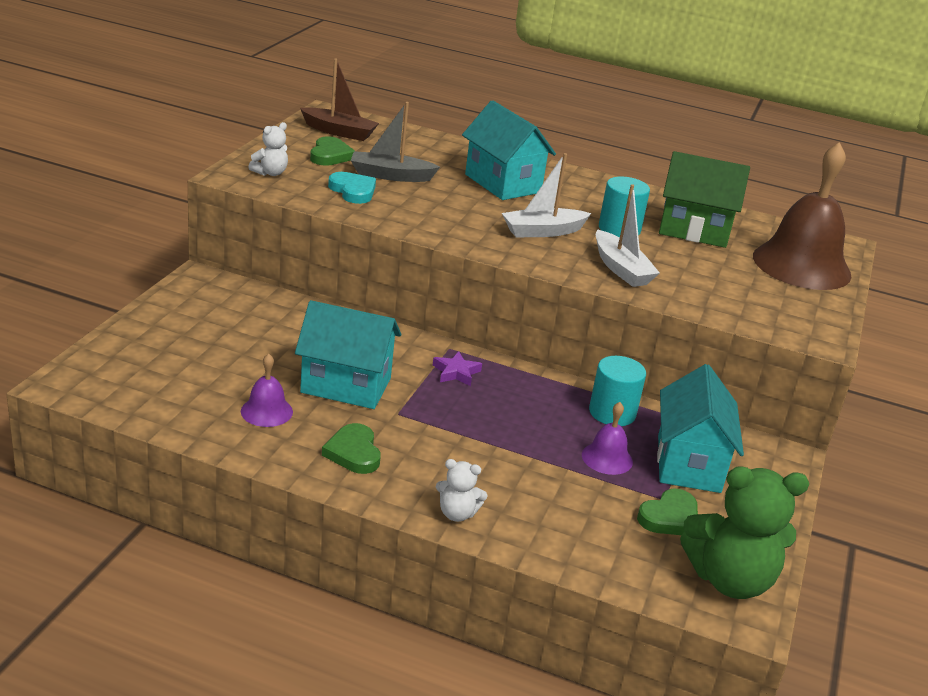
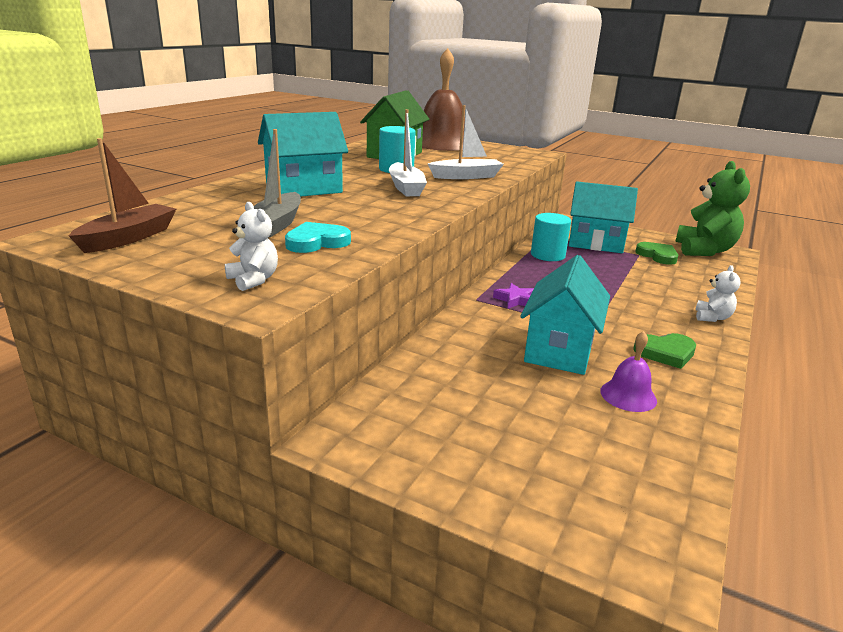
camera: 80 degrees left, 5 degrees down
(330, 155) = (206, 246): green heart -> none
(607, 458) = (605, 263): purple bell -> none

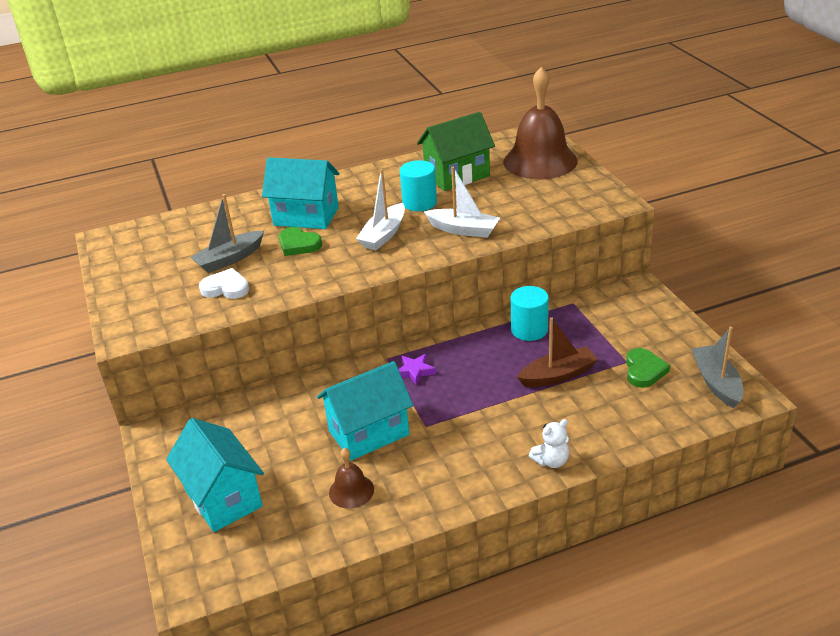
camera: 45 degrees right, 10 degrees up
(128, 238) = (138, 248): brown boat -> brown boat (558, 375)
(253, 280) = (147, 314): white teddy bear -> none
(316, 242) = (226, 288): turquoise heart -> white heart
(595, 243) = (606, 330): turquoise house -> turquoise house (223, 498)
(628, 395) = (351, 491): purple bell -> brown bell
(665, 353) = (442, 473): green heart -> green heart (298, 244)
(704, 250) = (716, 382): green teddy bear -> grey boat

